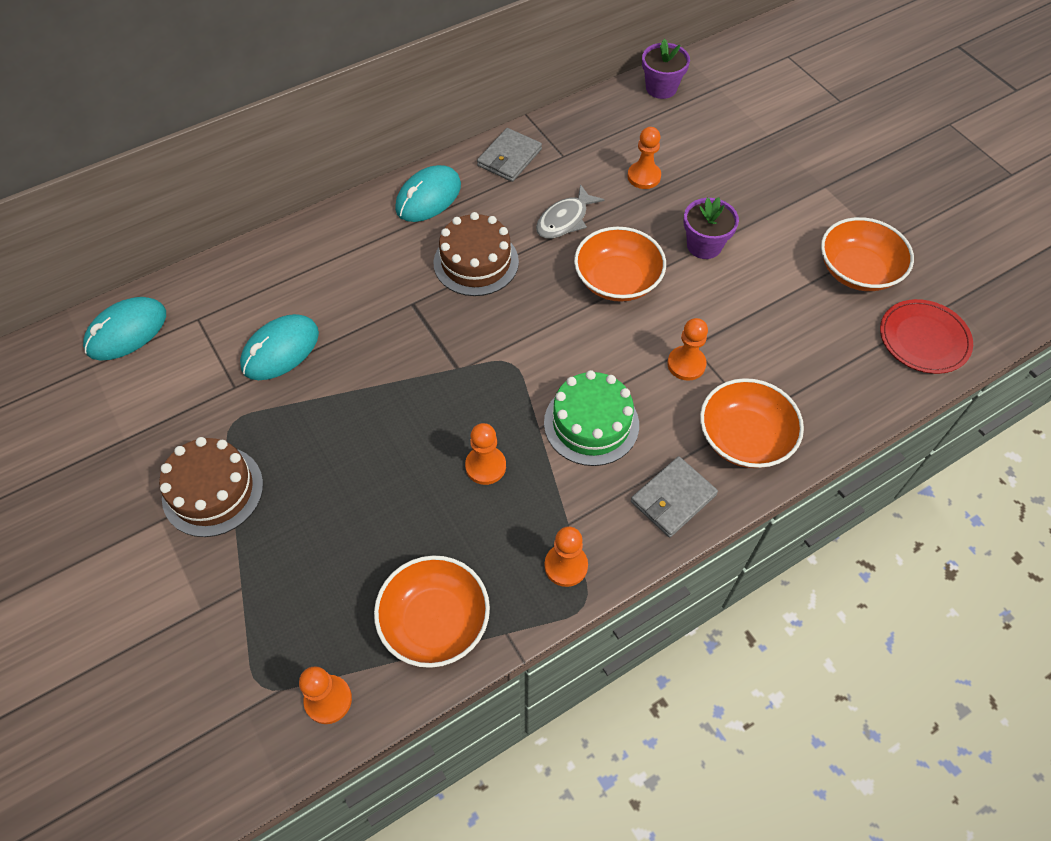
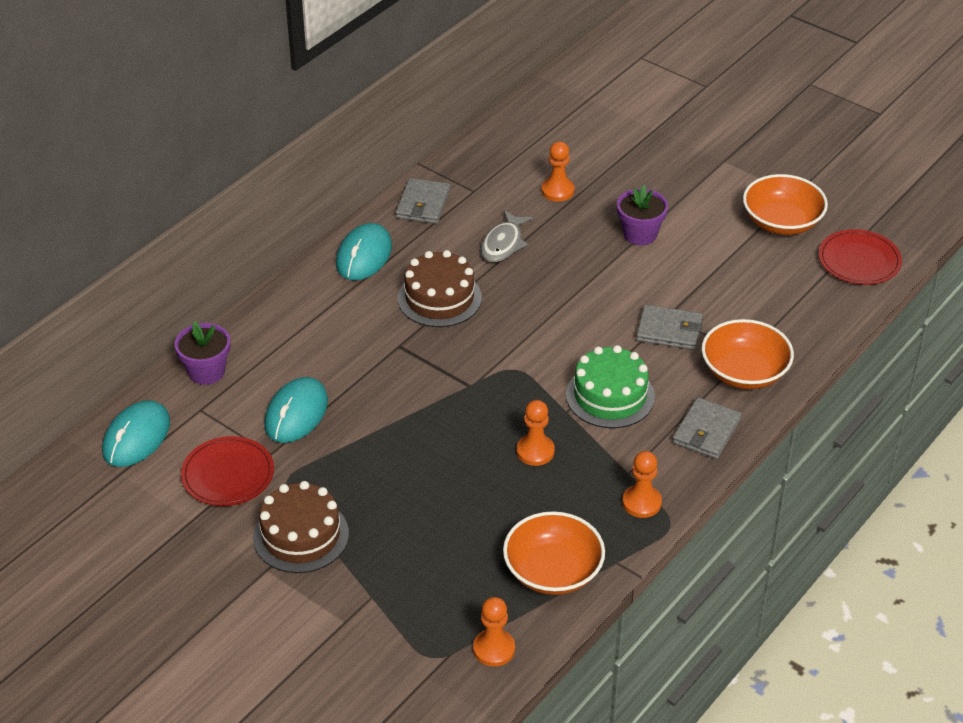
camera: 20 degrees left, 15 degrees down
(184, 398) = (228, 474): none -> red plate
(617, 280) = (576, 281): orange bowl -> none
(661, 88) = (536, 111): purple flower pot -> purple flower pot (206, 371)
(686, 364) = (669, 330): orange pawn -> grey wallet

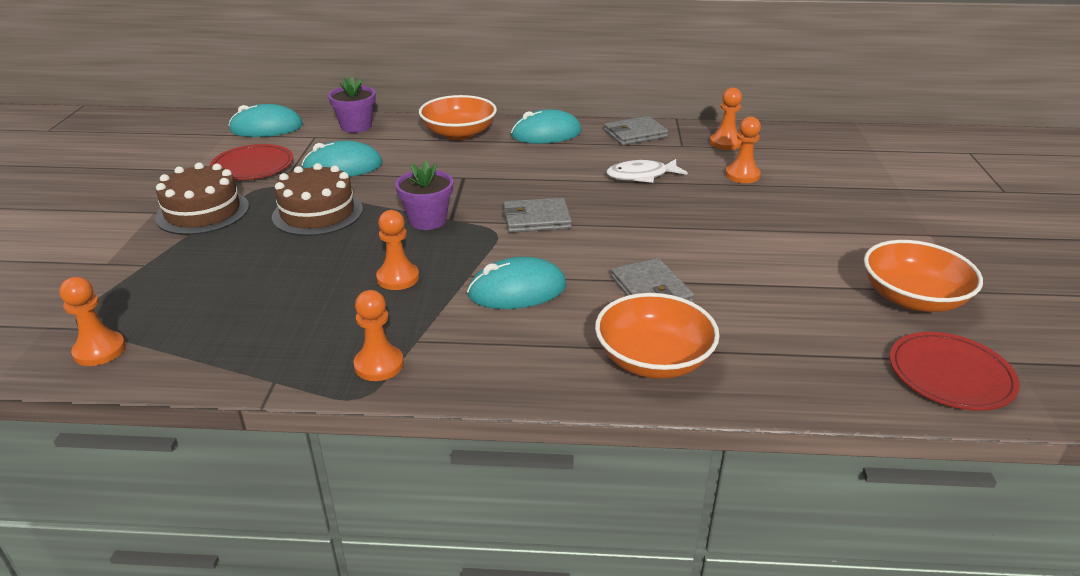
camera: 55 degrees right, 10 degrees down
(439, 298) = (539, 173): brown cake -> brown cake (317, 213)
(495, 165) = (725, 143): none -> orange pawn
(503, 244) = (641, 176): grey fish -> white fish
(553, 571) = (234, 346): orange bowl -> orange bowl (459, 133)
(610, 396) = (517, 290): green cake -> turquoise mouse
(640, 234) = (755, 228): purple flower pot -> purple flower pot (427, 220)
(706, 431) = (531, 368): grey wallet -> grey wallet (536, 219)

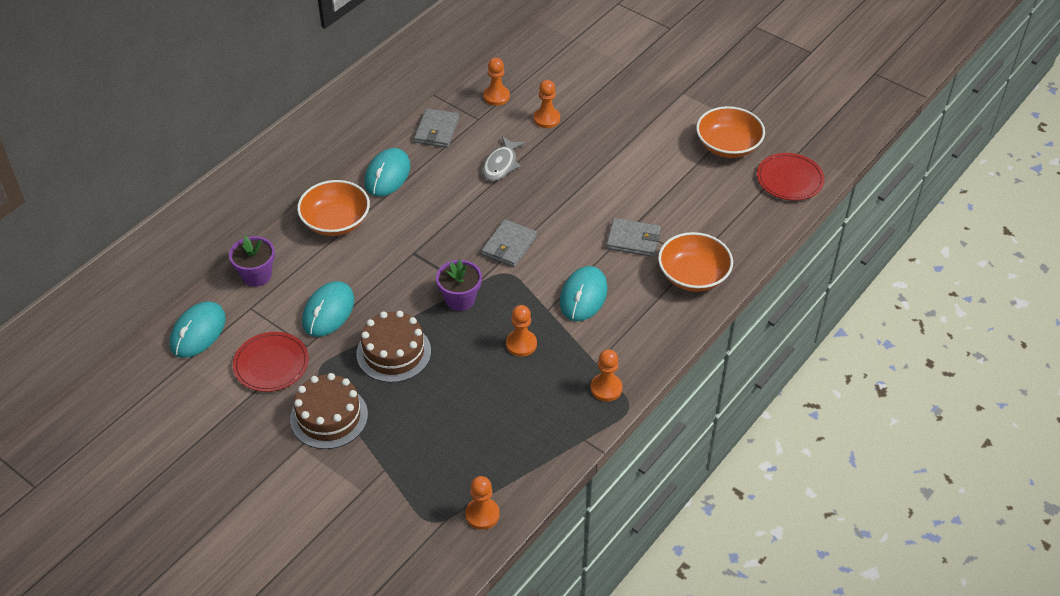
camera: 55 degrees left, 15 degrees up
(641, 176) = (501, 165): white fish -> grey fish

